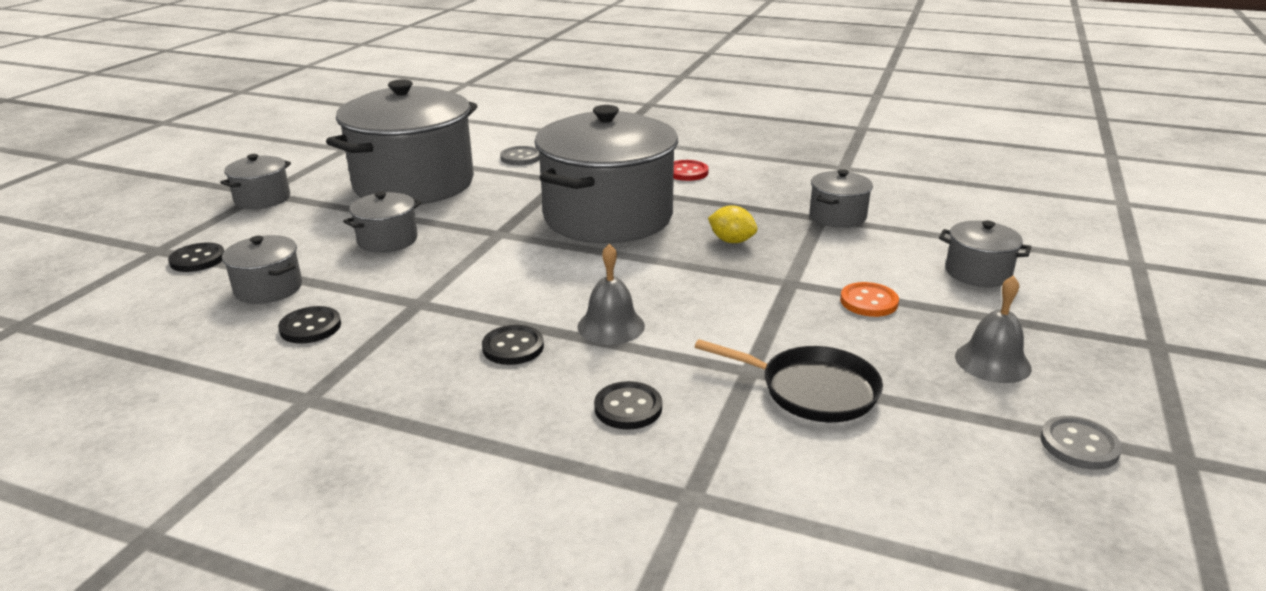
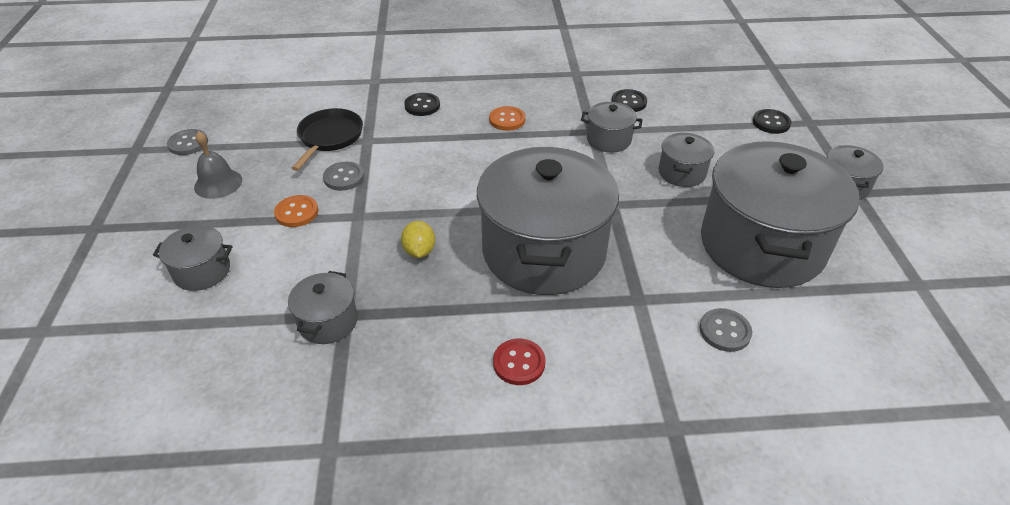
camera: 155 degrees right, 15 degrees up
(268, 288) = (691, 116): grey pot -> grey pot (609, 140)
(513, 347) = (507, 120): black button -> orange button
(611, 326) = (463, 147): grey bell -> none
(731, 241) = (419, 251): yellow lemon -> yellow lemon turned 75 degrees clockwise
(799, 326) = (344, 177): none -> grey button
(812, 390) = (329, 138): black pan -> black pan turned 105 degrees clockwise

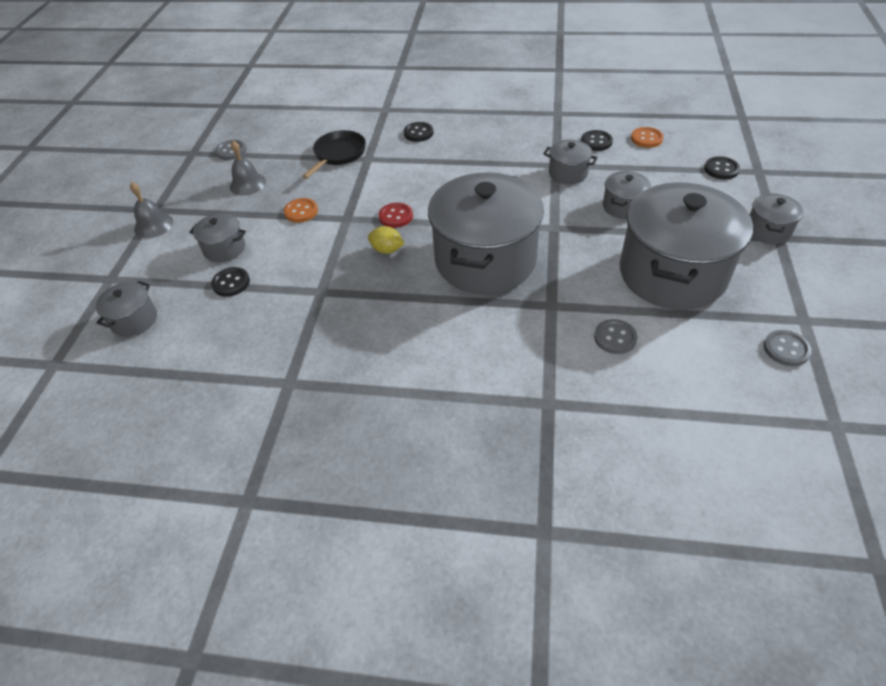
camera: 15 degrees right, 5 degrees up
(95, 249) = (153, 225): none -> grey bell
(220, 317) = (231, 283): none -> black button
(328, 322) = (307, 295): grey pot -> grey pot (134, 320)
(344, 177) = (342, 187): grey button -> grey button (786, 349)
(419, 251) = (387, 250): yellow lemon -> yellow lemon turned 75 degrees counterclockwise
(507, 120) = (486, 150): orange button -> orange button (646, 138)
(519, 363) = (441, 341): red button -> red button (396, 216)

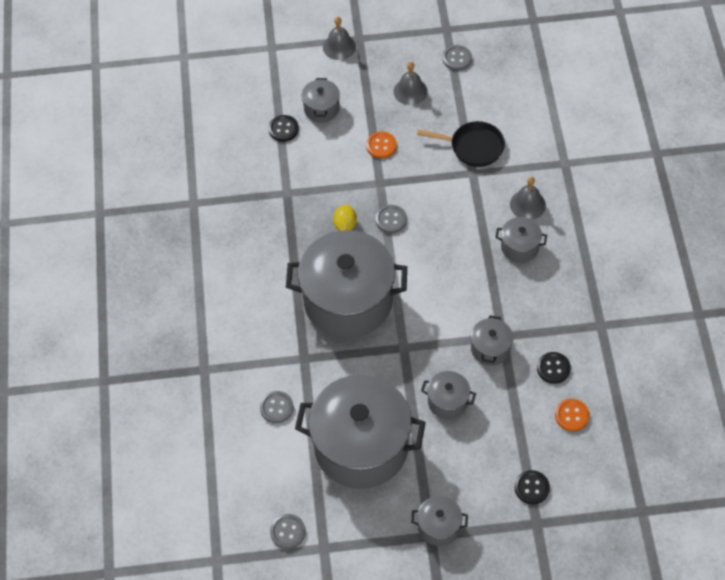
camera: 75 degrees right, 10 degrees up
(134, 320) = (233, 84): grey pot -> grey pot (519, 247)
(396, 216) = (391, 220): red button -> grey button
(418, 133) = (527, 204): black button -> grey bell

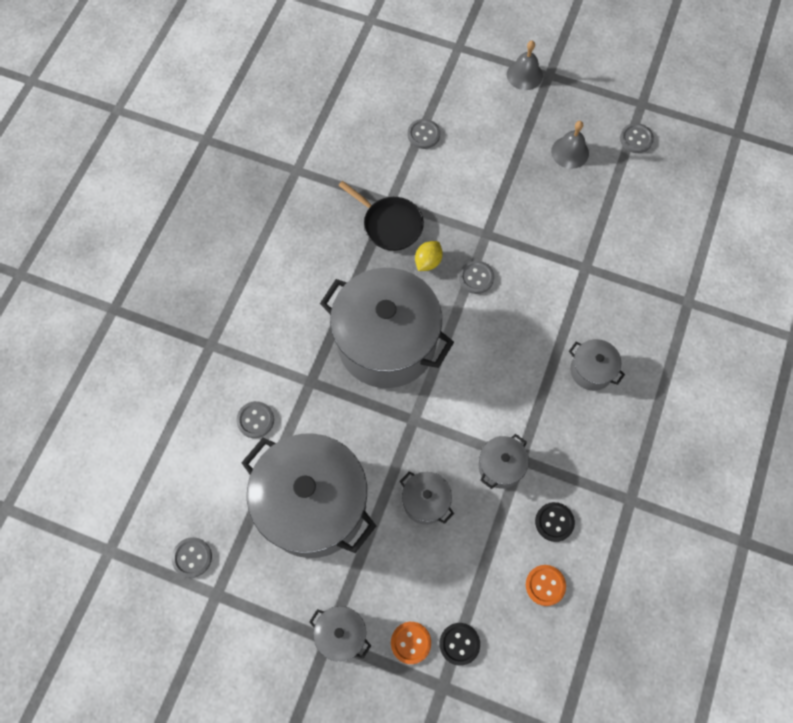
camera: 25 degrees right, 10 degrees up
(283, 129) = (423, 135): black button -> grey button
(321, 108) = (472, 130): grey pot -> none
(381, 146) = (509, 196): orange button -> orange button (411, 642)
(473, 147) = (602, 240): black pan -> black pan (390, 224)
(527, 204) = (624, 328): grey bell -> none

